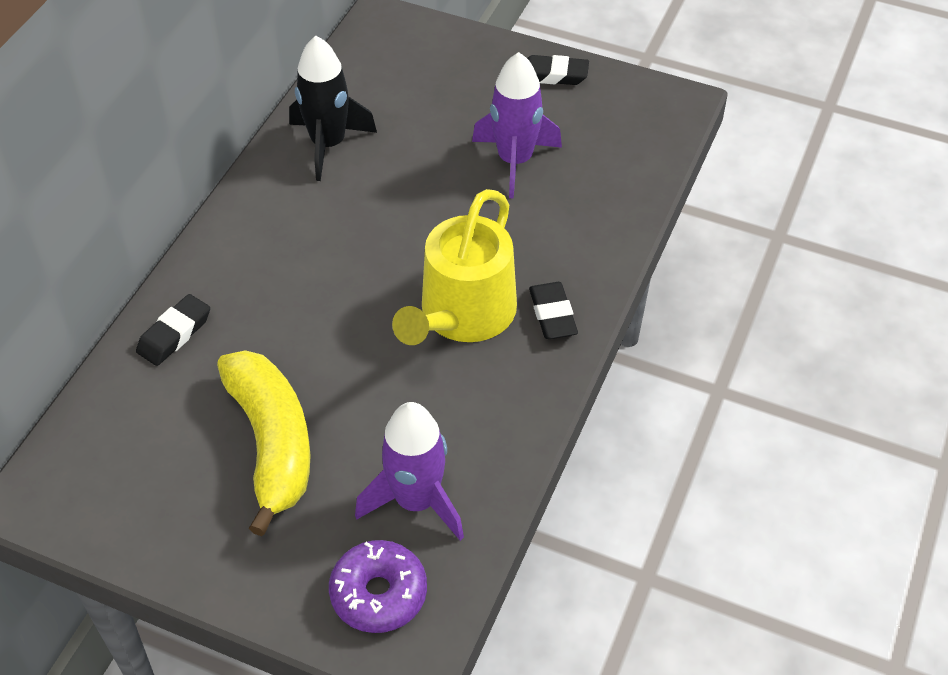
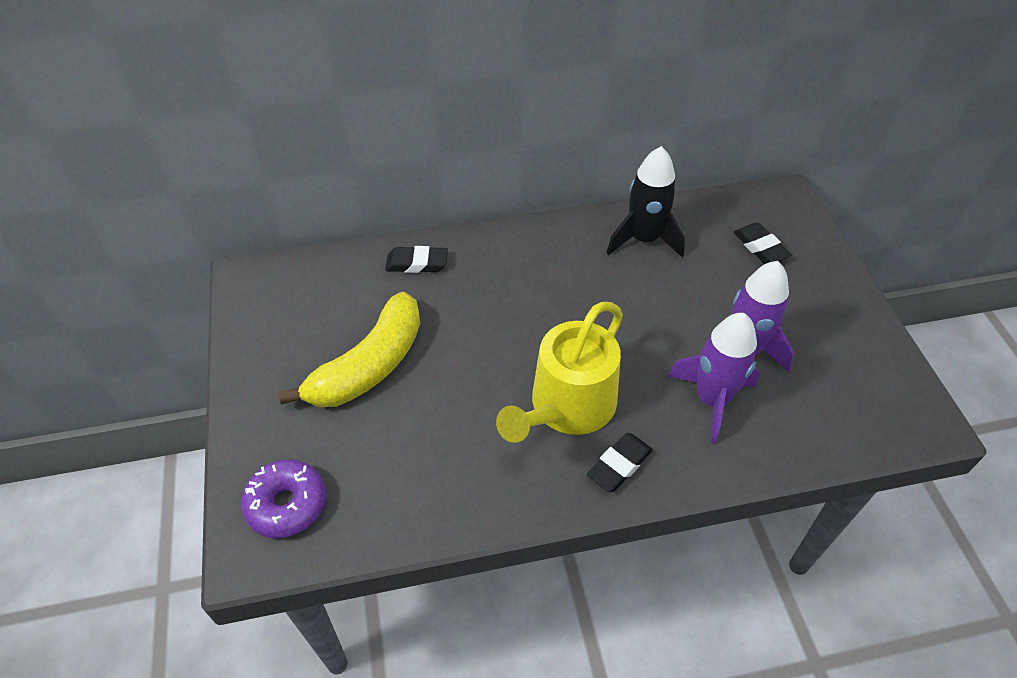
camera: 55 degrees right, 0 degrees up
(416, 501) = (380, 479): purple rocket -> purple rocket (712, 400)
(463, 315) = (567, 407): yellow watering can -> yellow watering can turned 45 degrees counterclockwise
(553, 75) = (855, 323): black eraser -> black eraser (760, 247)

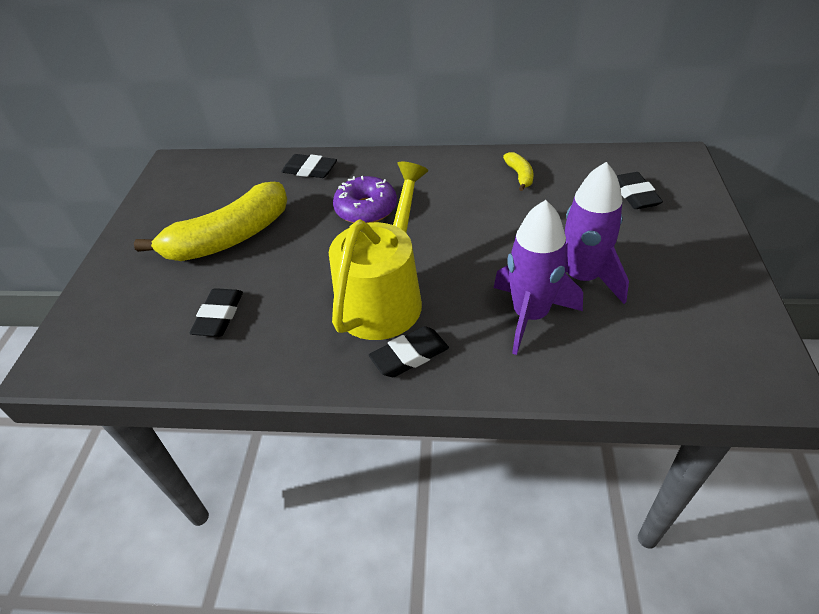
camera: 20 degrees right, 5 degrees down
(287, 504) = (103, 331): purple donut -> purple donut (366, 209)
(407, 461) = (219, 316): none -> black eraser
(567, 407) = (384, 297): yellow watering can -> yellow watering can turned 150 degrees clockwise
(643, 239) = (520, 176): black rocket -> yellow banana

